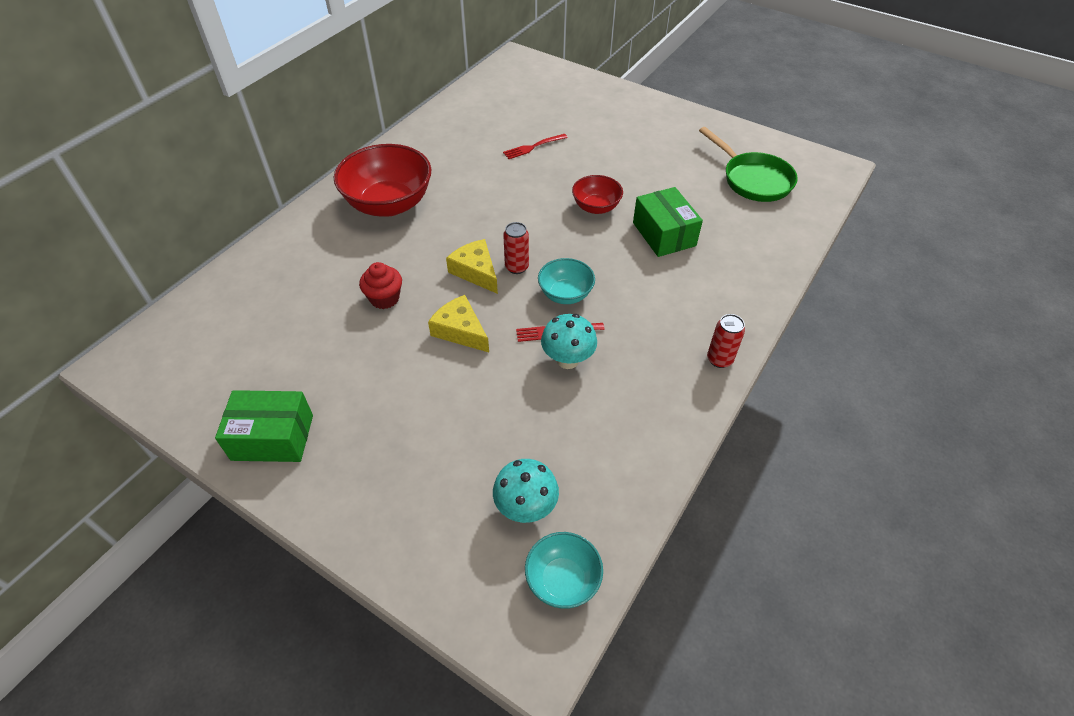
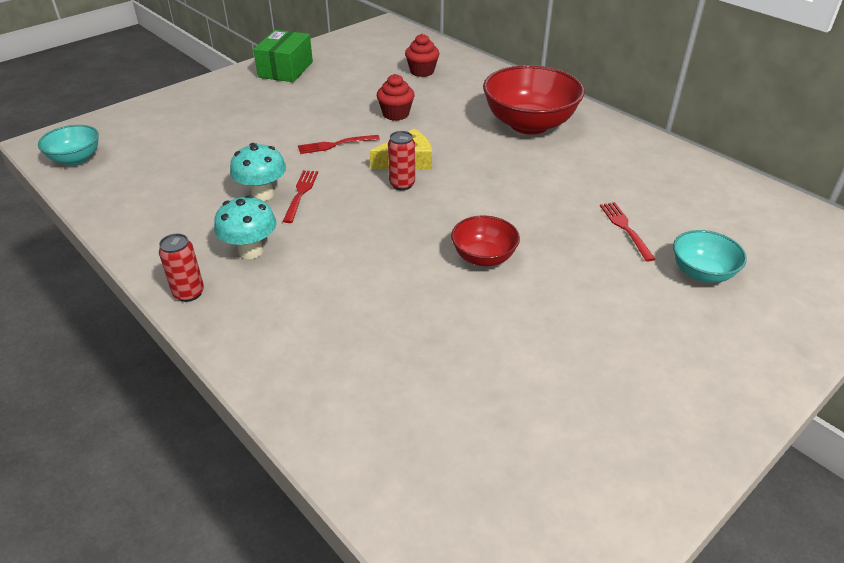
camera: 105 degrees right, 10 degrees down
(274, 297) = (422, 71): none -> red cupcake
(460, 331) = (335, 145): yellow cheese -> red fork
(526, 507) = (142, 153): turquoise mushroom -> turquoise mushroom (250, 251)
(565, 294) = (347, 208): turquoise bowl -> turquoise bowl (701, 273)
(664, 234) = (409, 305): green box -> none
(753, 179) = (505, 452): green pan -> none

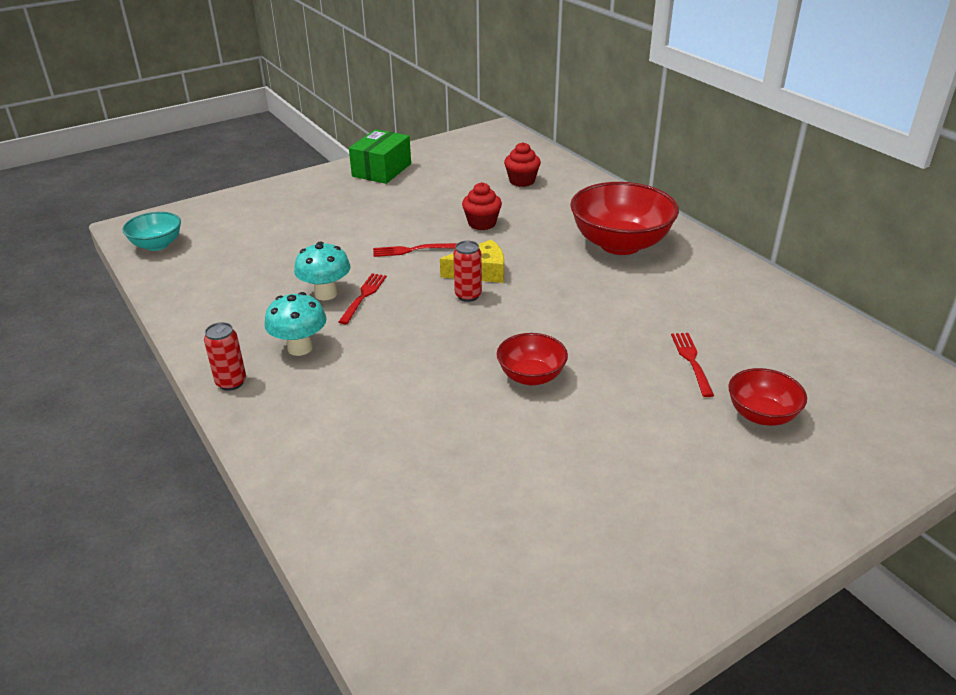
camera: 10 degrees right, 5 degrees down
(701, 273) = (761, 415): turquoise bowl -> red bowl

